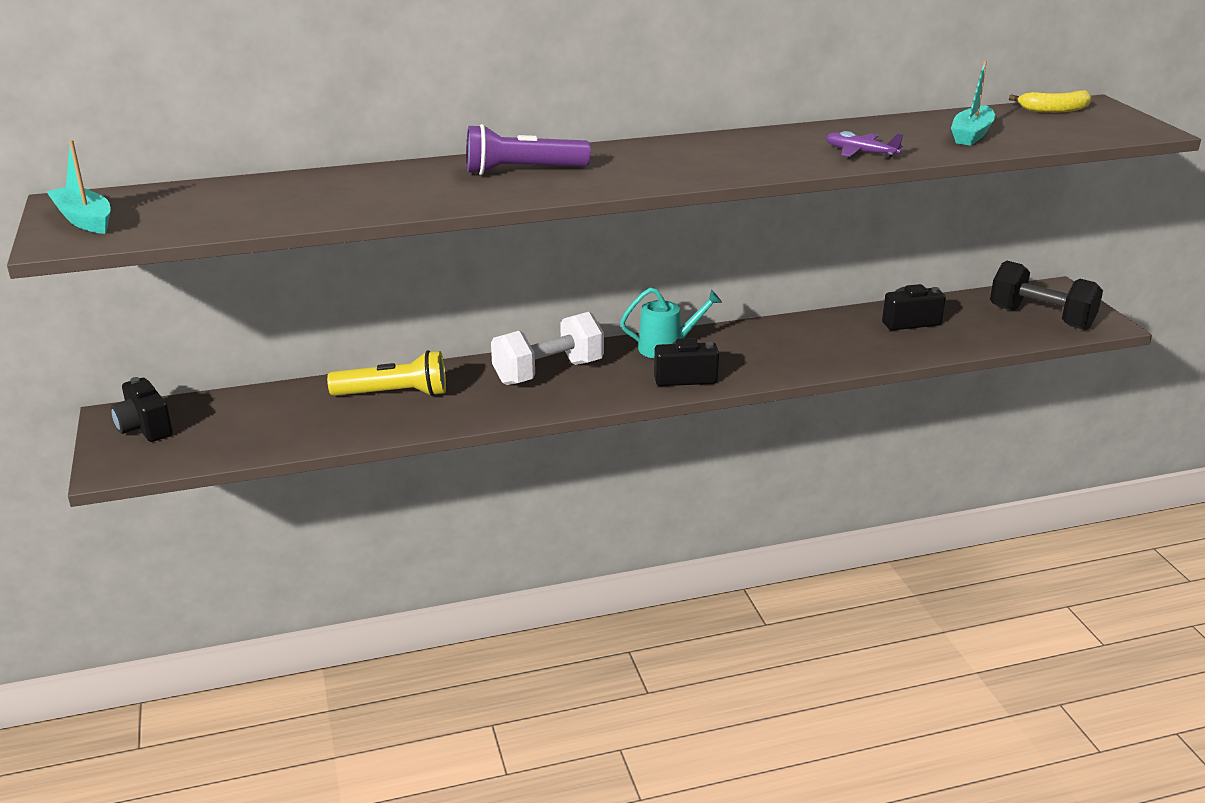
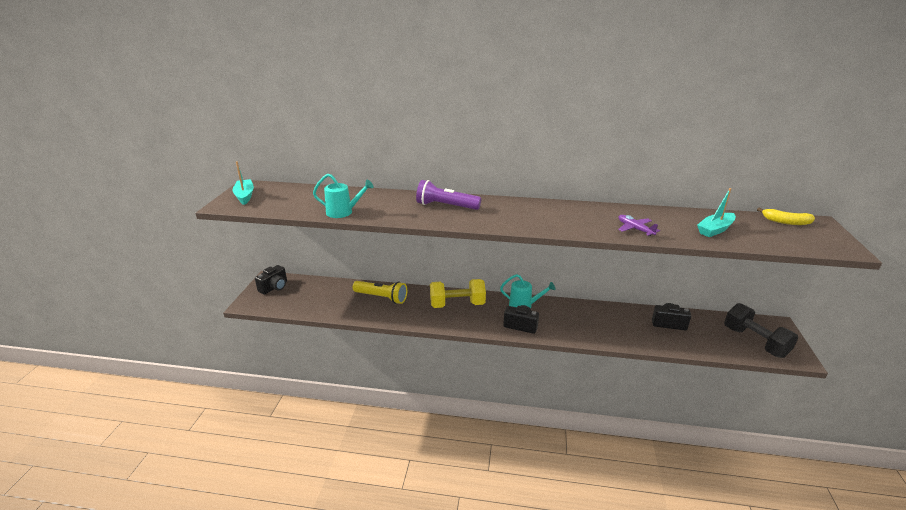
camera: 25 degrees right, 0 degrees up
(145, 428) = (274, 287): black camera -> black camera turned 135 degrees counterclockwise
(338, 211) = (343, 212): none -> turquoise watering can
(548, 372) = (457, 304): white dumbbell -> yellow dumbbell

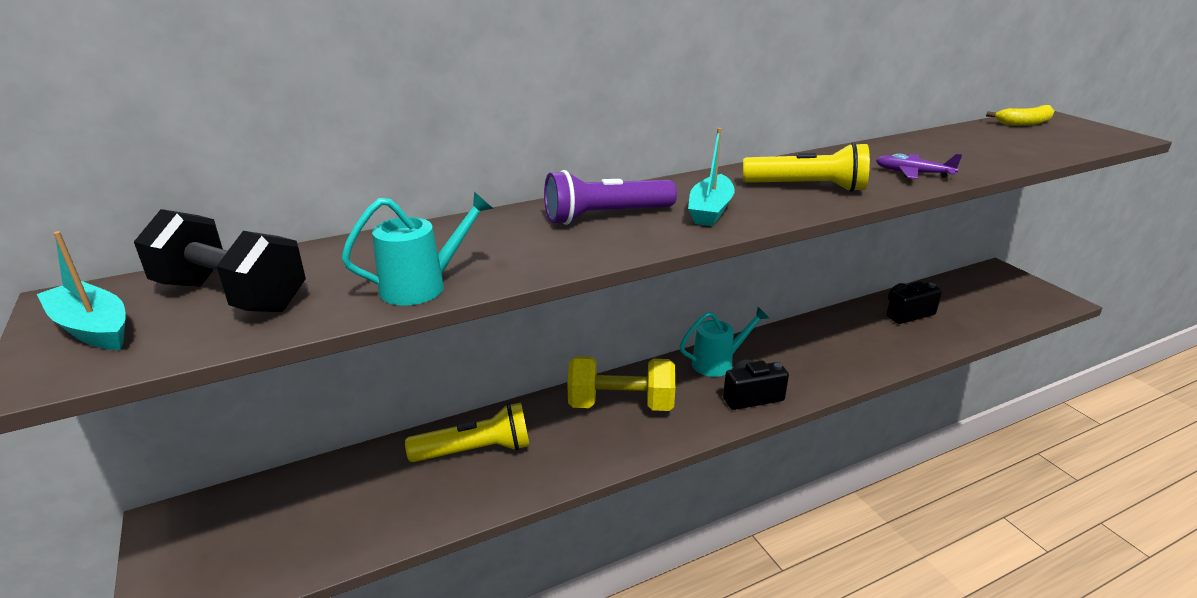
camera: 35 degrees left, 0 degrees up
(274, 287) = (202, 535): black camera -> none
(457, 304) = (621, 404): yellow dumbbell -> yellow dumbbell turned 45 degrees clockwise
(561, 220) = (807, 187): none -> yellow flashlight
(715, 230) = (987, 149): turquoise boat -> turquoise boat (710, 210)
(755, 342) = (1007, 299): black dumbbell -> black dumbbell (231, 296)

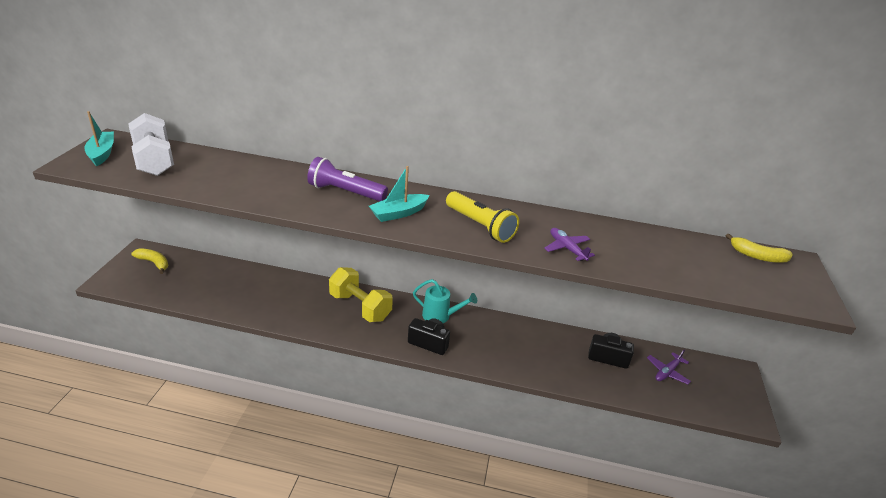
camera: 35 degrees right, 5 degrees up
(221, 527) = (154, 263): none -> yellow banana
(231, 296) = (154, 161): black dumbbell -> white dumbbell
(423, 286) = (215, 189): turquoise watering can -> none
(475, 450) = (271, 289): yellow flashlight -> none
(962, 300) = (667, 372): none -> purple plane

